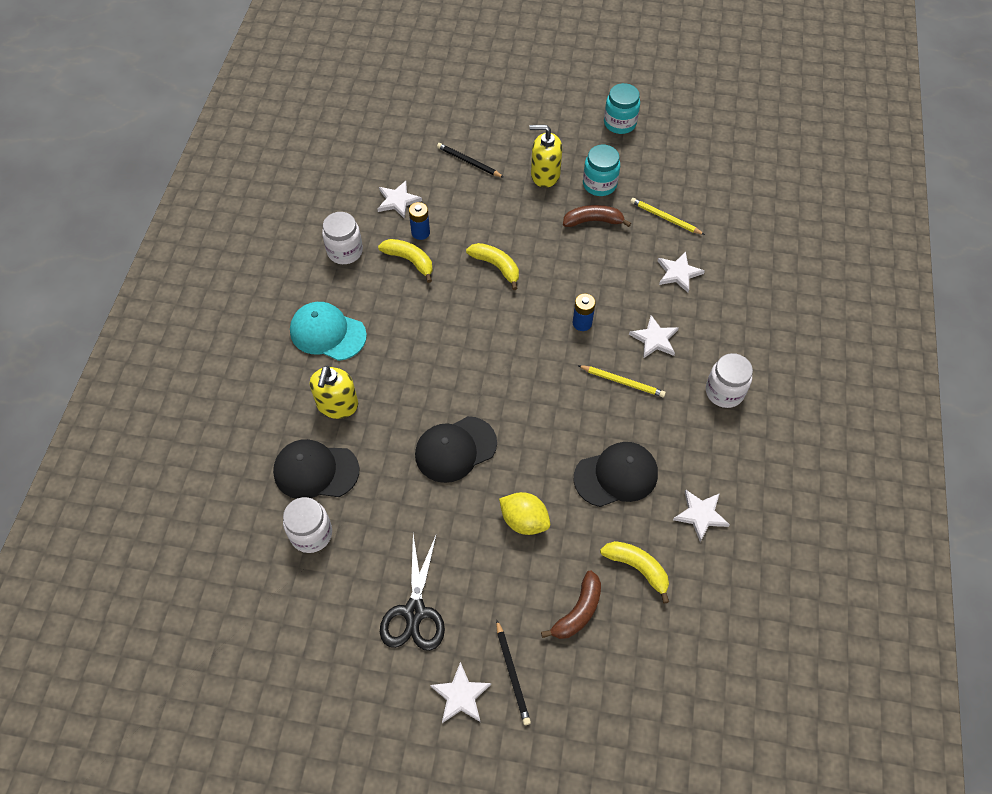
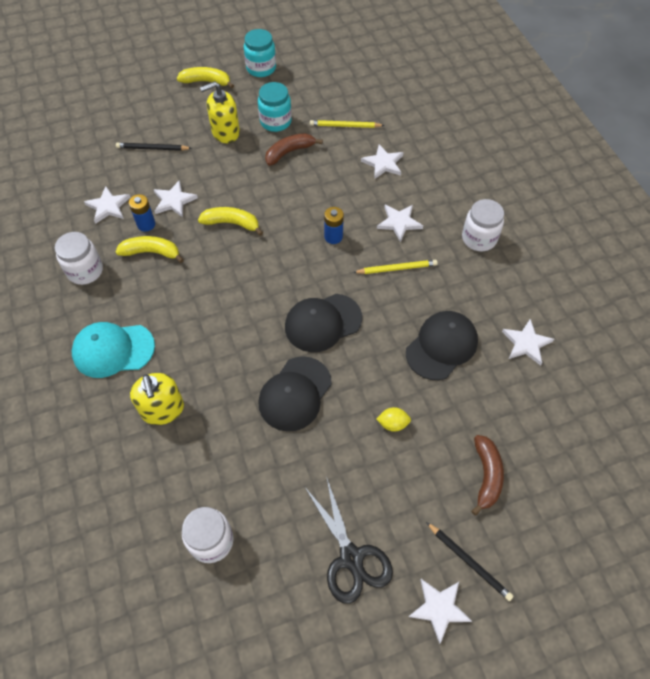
camera: 30 degrees left, 0 degrees up
(316, 471) = (179, 480): black cap -> black cap (323, 323)
(458, 221) = (174, 201): none -> white star
(524, 521) = (393, 424): yellow lemon -> yellow lemon, size x0.61
(637, 568) = (508, 413): yellow banana -> yellow banana (206, 82)

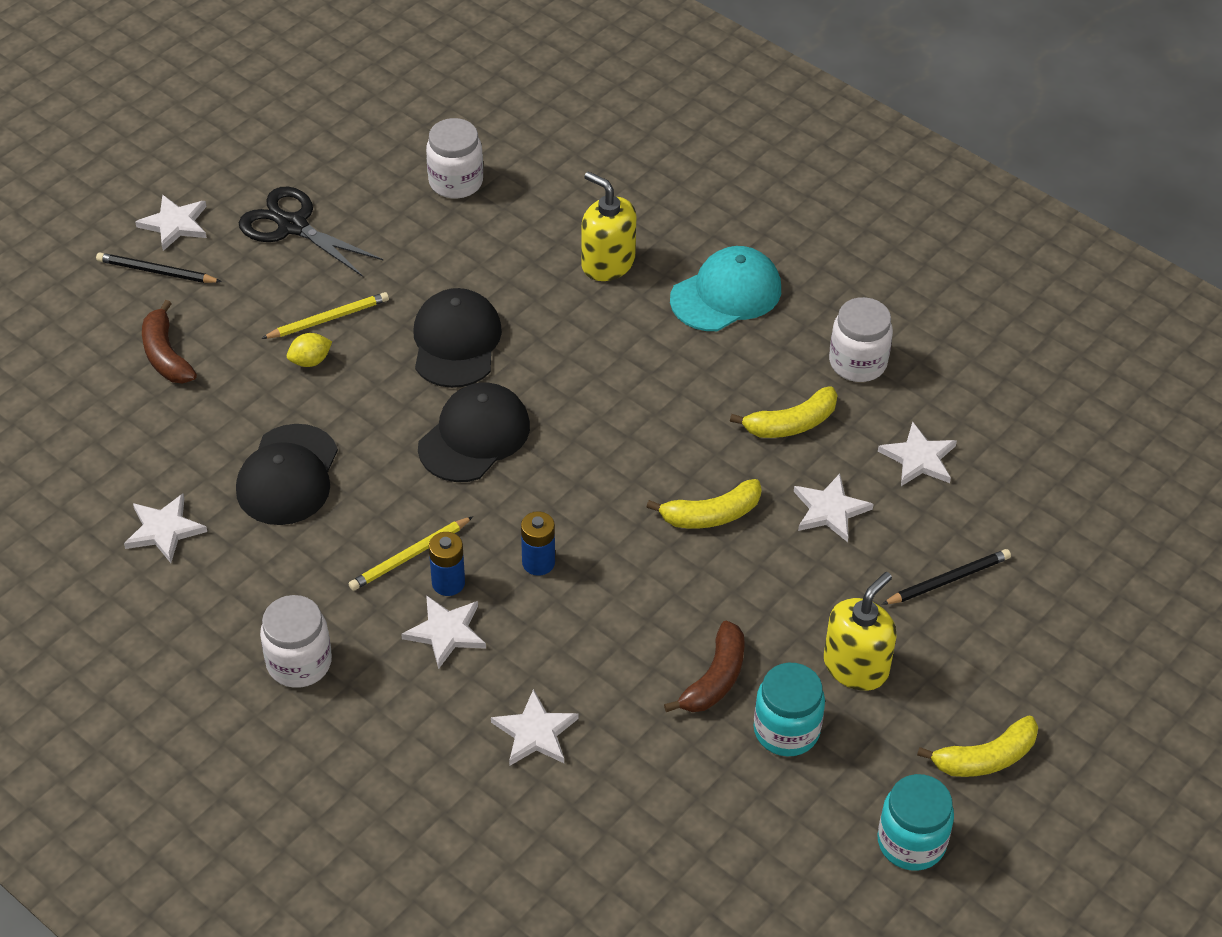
camera: 150 degrees right, 10 degrees down
(146, 224) = (837, 458): blue battery -> blue battery (448, 583)
(345, 126) = (653, 781): yellow pencil -> yellow pencil (328, 319)

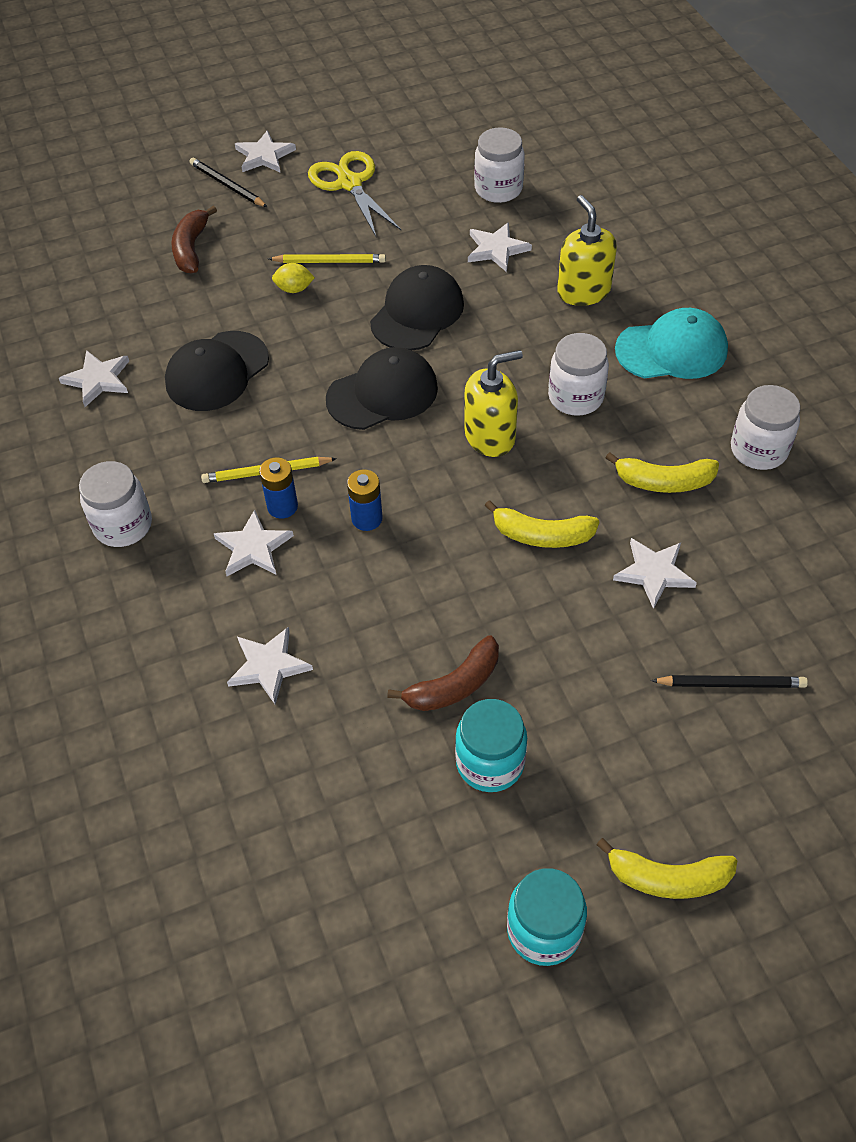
camera: 30 degrees right, 5 degrees up
(292, 226) = (349, 183): black scissors -> yellow scissors
(663, 372) = (575, 397): none -> white jar
(856, 666) = (592, 730): yellow soap dispenser -> yellow soap dispenser (490, 436)
(919, 458) = (768, 557): white star -> white star (496, 249)

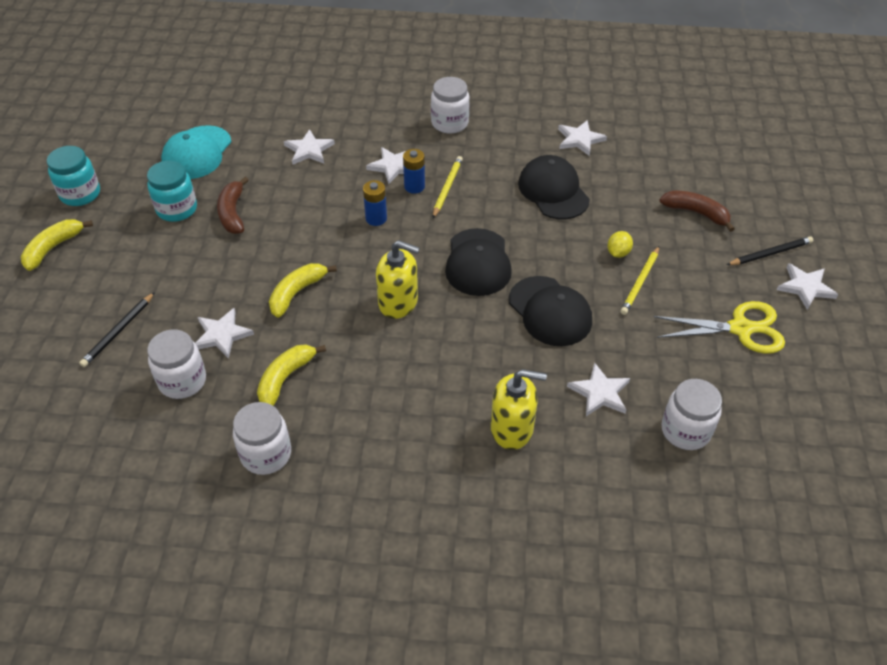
camera: 115 degrees right, 5 degrees down
(490, 436) = (398, 302): yellow soap dispenser -> yellow soap dispenser turned 75 degrees counterclockwise
(575, 397) = (400, 366): white jar -> white jar (182, 381)
(672, 350) = (405, 455): turquoise cap -> turquoise cap (197, 153)

